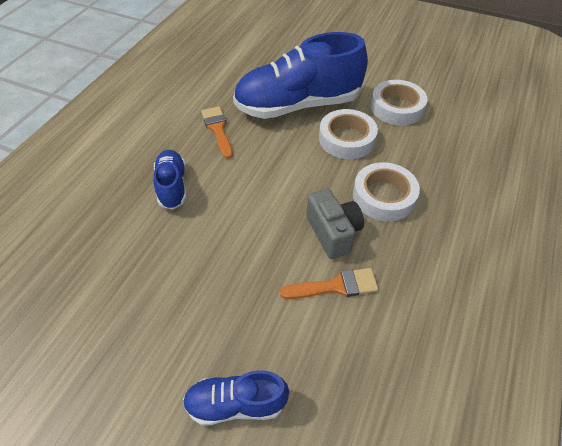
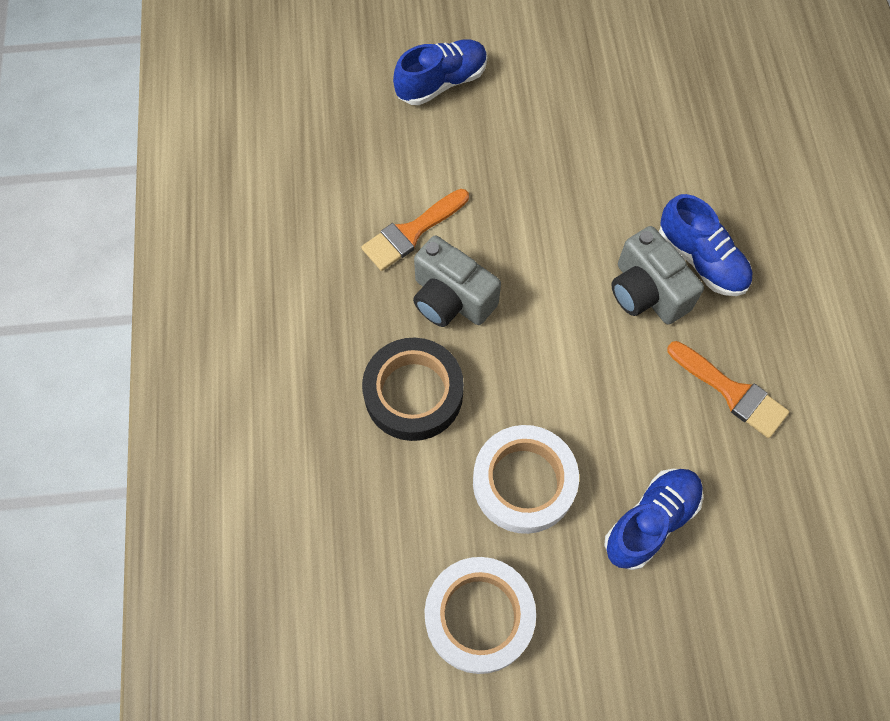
camera: 150 degrees right, 15 degrees up
(217, 185) = (646, 292): none -> grey camera
(298, 105) = (650, 522): blue shoe -> blue shoe, size x0.49
(384, 196) = (413, 393): white tape -> black tape

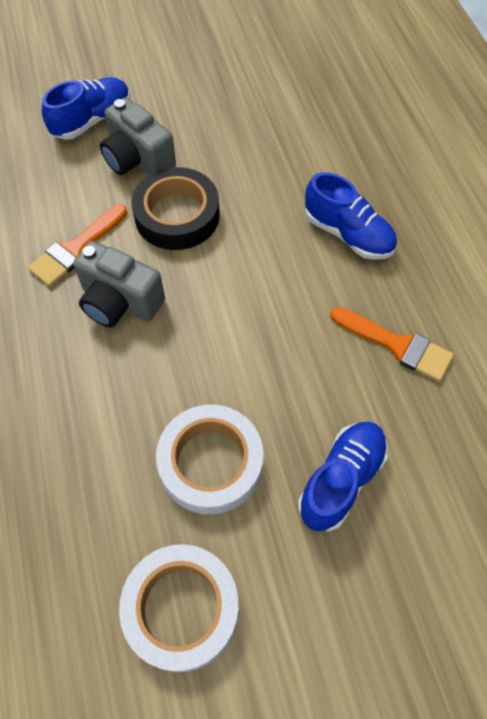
camera: 10 degrees left, 5 degrees down
(413, 393) = (91, 395): black tape -> black tape (177, 215)
(646, 292) = (303, 269): grey camera -> grey camera (138, 160)

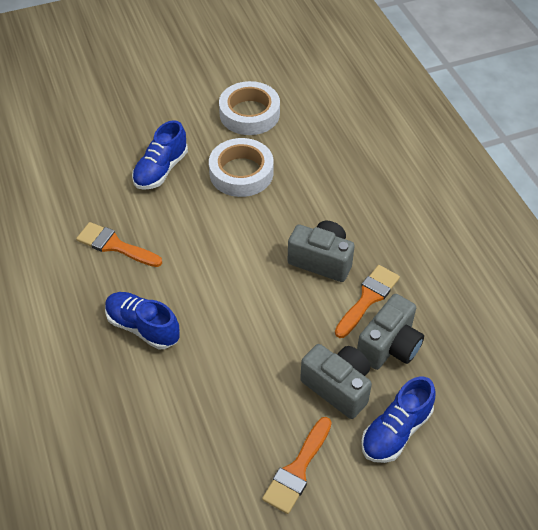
camera: 175 degrees right, 10 degrees down
(70, 195) = (389, 346): none -> grey camera
(177, 215) = (291, 333): black tape -> none
(193, 98) = (297, 470): none -> orange brush

